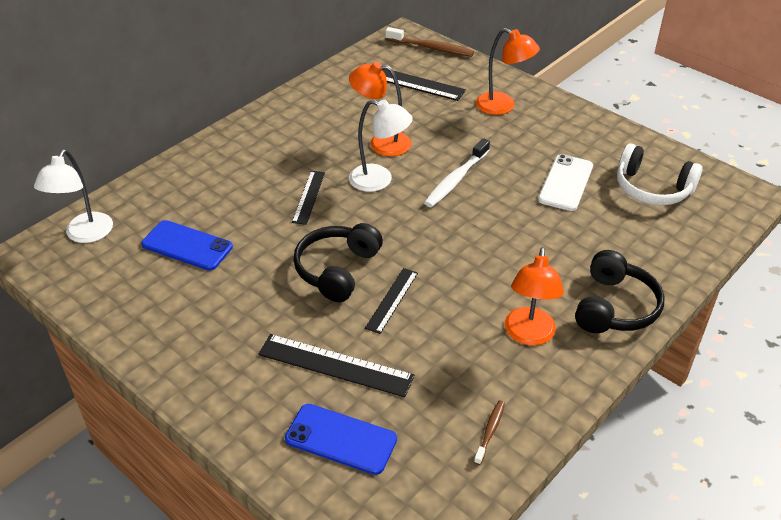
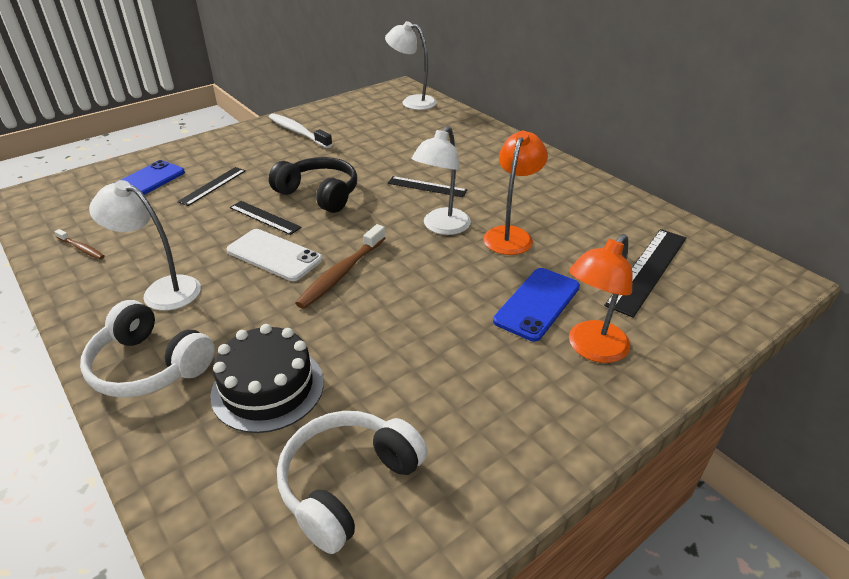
camera: 100 degrees right, 5 degrees down
(187, 246) = (383, 134): blue phone -> blue phone (537, 304)
(335, 365) = (212, 186): black ruler -> black ruler, size x0.62
(431, 48) = (749, 301): brown toothbrush -> brown toothbrush (341, 273)
(456, 179) = (429, 279): white toothbrush -> white toothbrush (298, 132)
(528, 335) = (162, 290): orange lamp -> white lamp
(565, 183) = (394, 377): white phone -> white phone (274, 255)
(603, 238) = (268, 388): none -> black cake
(615, 307) = (149, 366): black headphones -> white headphones

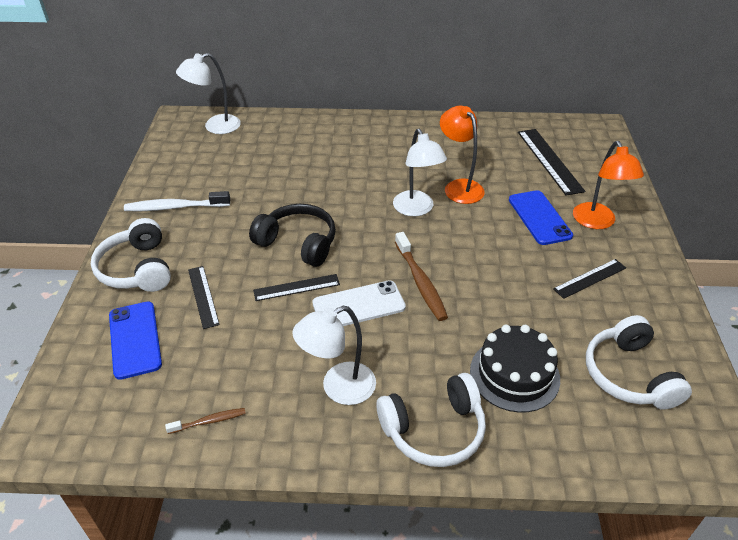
camera: 50 degrees left, 5 degrees up
(216, 151) = (137, 269): none -> white headphones
(319, 194) = (298, 243): black headphones -> black headphones turned 45 degrees clockwise
(427, 187) = (356, 188): black ruler -> black ruler (590, 278)

